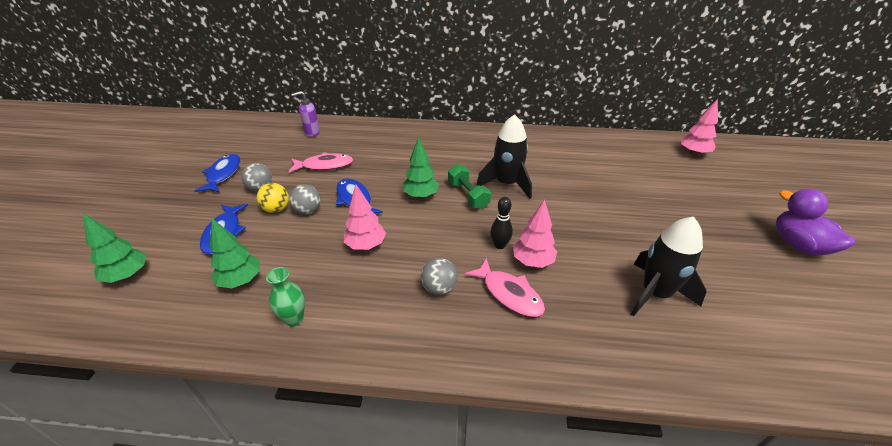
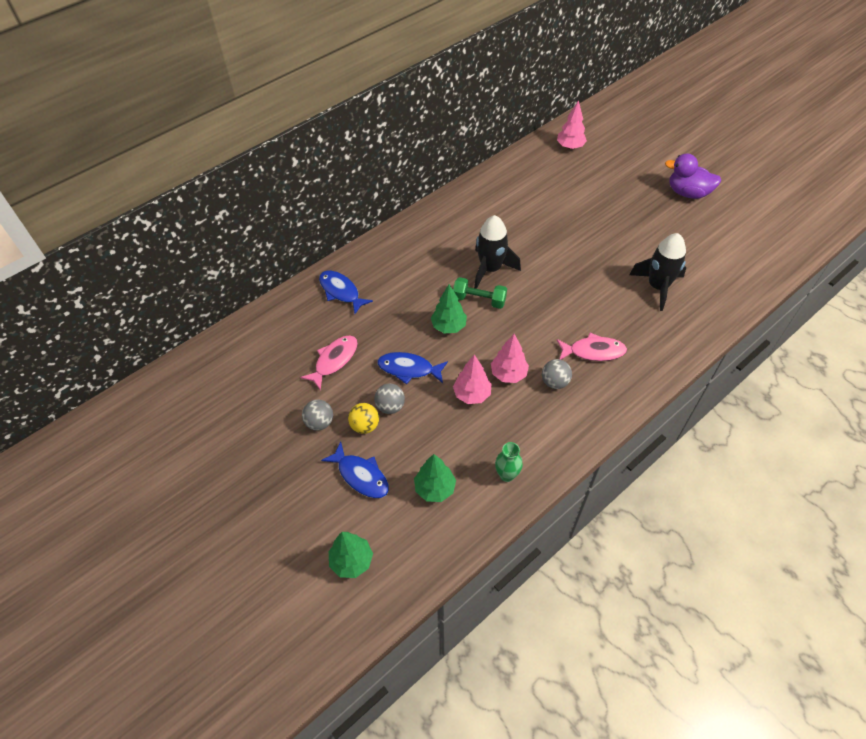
camera: 45 degrees left, 15 degrees up
(223, 174) = (262, 439): blue fish -> blue fish (341, 292)
(312, 133) = (263, 339): purple soap dispenser -> none
(499, 245) = (548, 323): black bowling pin -> none
(532, 261) = (579, 319): pink tree -> pink tree (508, 374)

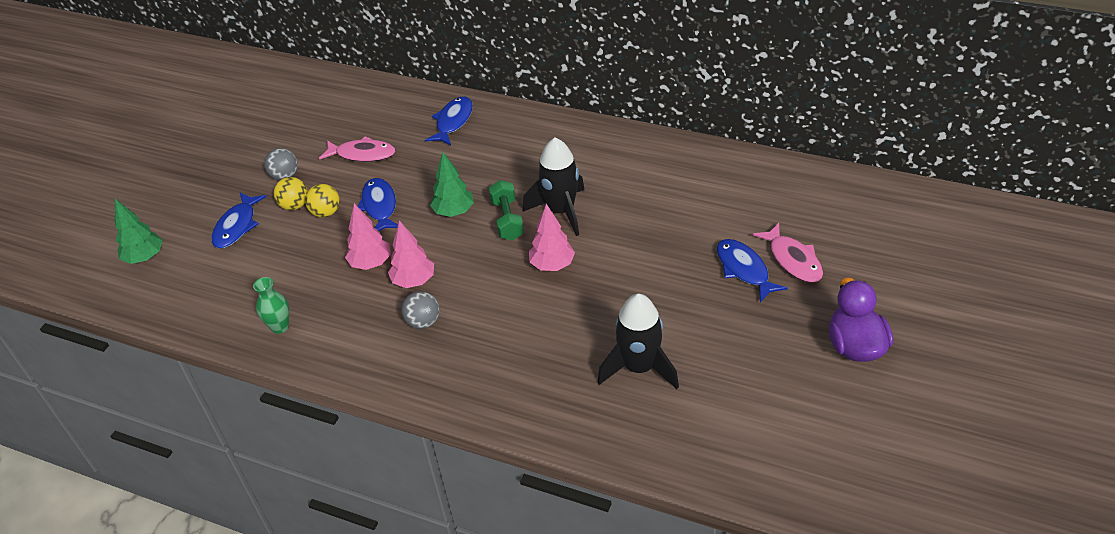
camera: 65 degrees right, 10 degrees down
(390, 406) = (326, 213): grey ball -> yellow ball
(435, 488) = (242, 280): green tree -> none
(570, 147) = (839, 201): pink tree -> pink tree (552, 265)
(593, 351) = (489, 340): pink fish -> pink fish (792, 260)
(602, 208) = (744, 270): none -> blue fish

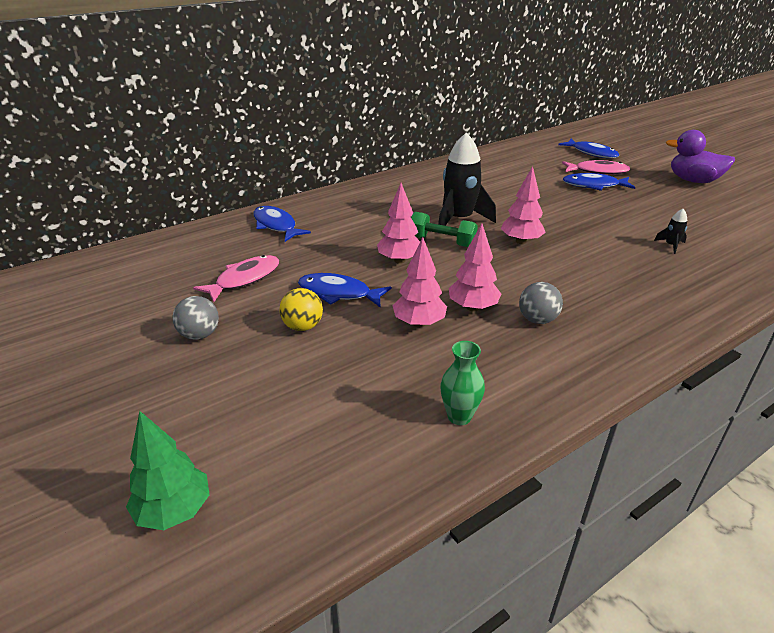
camera: 60 degrees left, 10 degrees down
(237, 226) = (234, 397): blue fish -> blue fish (591, 153)
(295, 205) = (261, 343): yellow ball -> none
(454, 212) = (399, 260): green tree -> pink tree
(639, 367) = (671, 245): black rocket -> black rocket, size x0.43

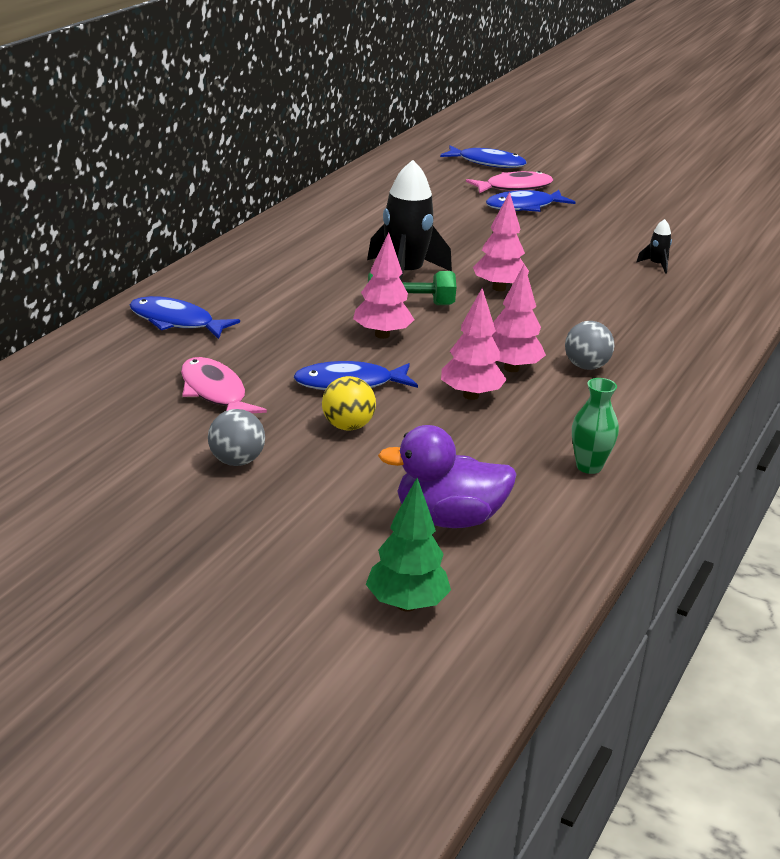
camera: 30 degrees left, 5 degrees down
(244, 279) = (215, 393): pink fish -> pink fish turned 45 degrees counterclockwise
(693, 181) = (627, 184): purple duck -> purple duck (448, 519)

